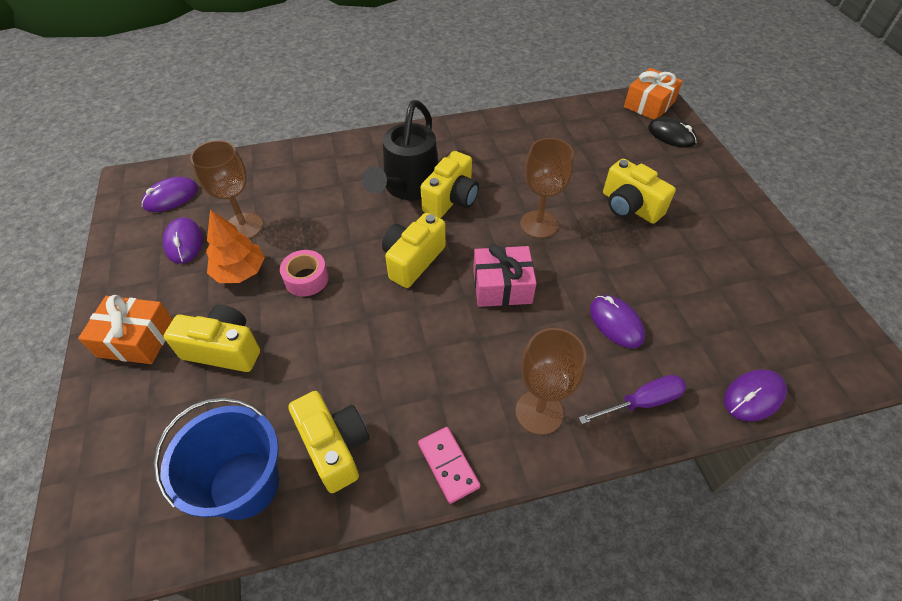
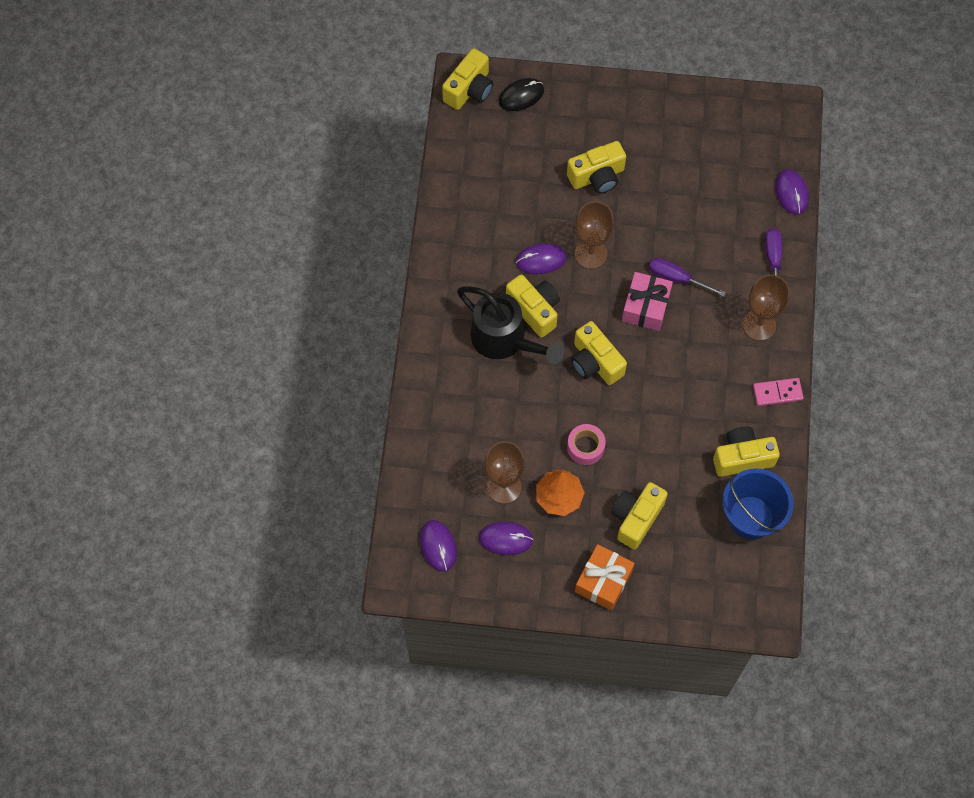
camera: 70 degrees left, 15 degrees up
(554, 305) = (676, 278): none -> purple screwdriver
(616, 323) = (707, 245): purple mouse -> purple mouse (541, 260)
(649, 104) = (469, 89): orange gift -> yellow camera

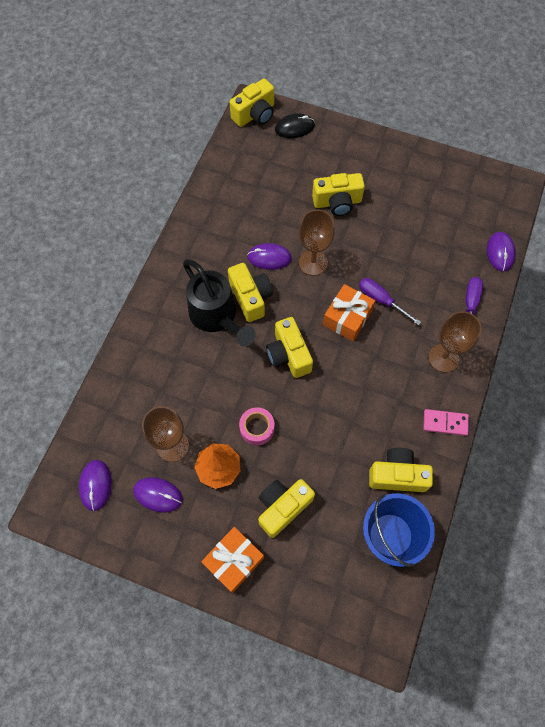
camera: 15 degrees right, 0 degrees up
(646, 307) = (347, 318): pink gift -> orange gift

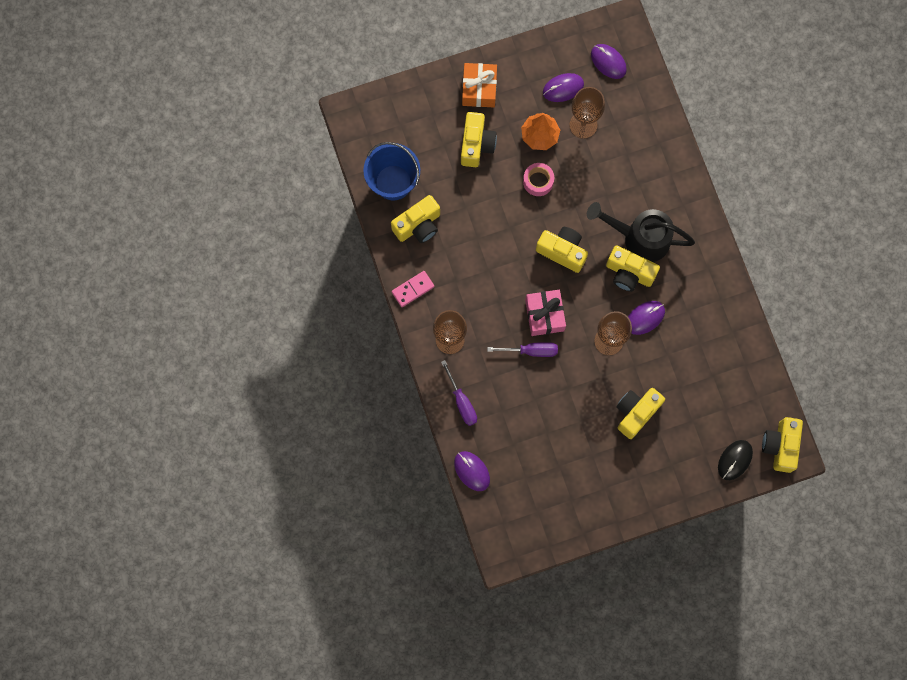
camera: 140 degrees right, 10 degrees up
(347, 318) = (544, 315): orange gift -> pink gift

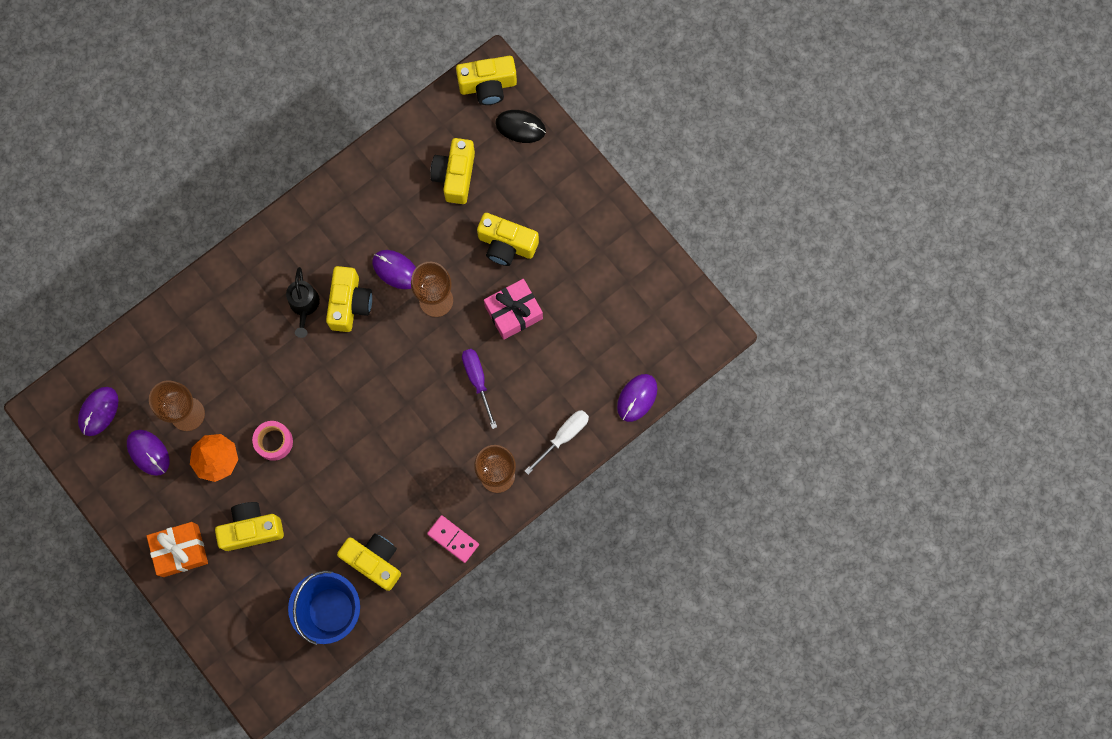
camera: 110 degrees left, 0 degrees up
(462, 402) = (563, 436): purple screwdriver -> white screwdriver
(544, 315) = (431, 380): pink gift -> pink gift (513, 312)
(562, 251) = (349, 385): yellow camera -> yellow camera (455, 176)
(639, 238) = (304, 306): black watering can -> black watering can, size x0.56

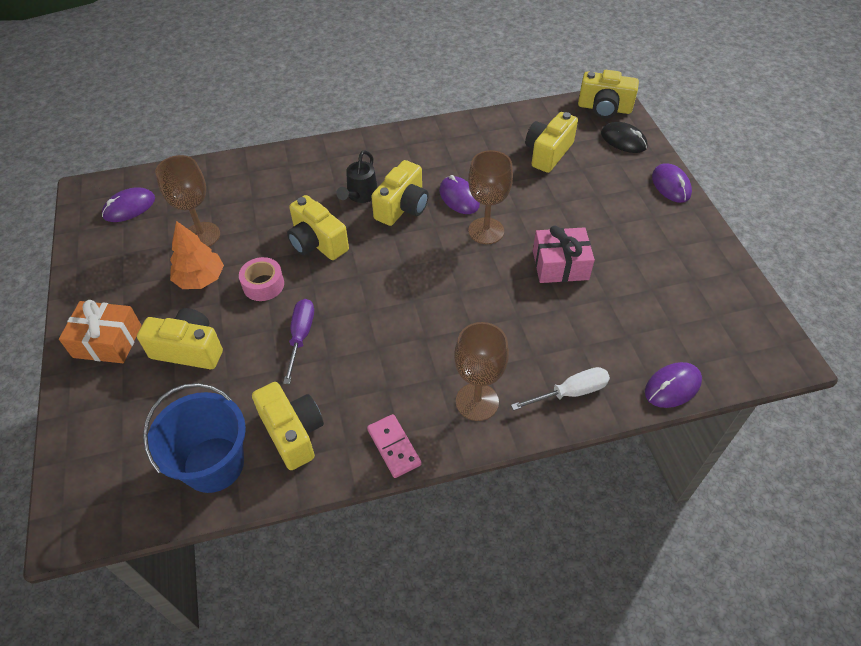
camera: 25 degrees right, 25 degrees down
(148, 452) = (145, 251): purple mouse -> purple mouse (671, 185)
(477, 380) = (496, 307): purple screwdriver -> purple screwdriver (301, 336)
(506, 245) = (575, 213): yellow camera -> yellow camera (317, 243)

